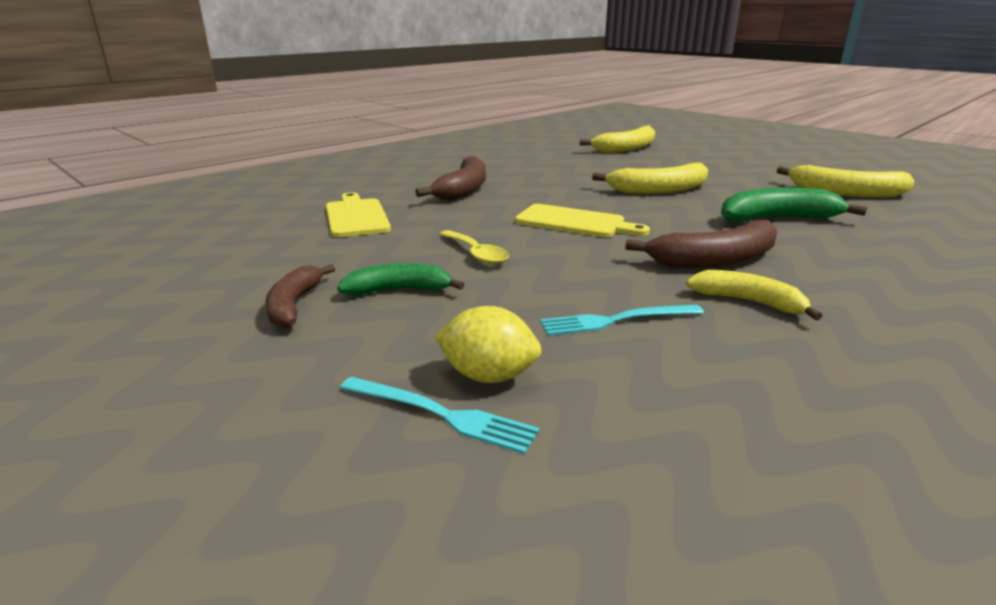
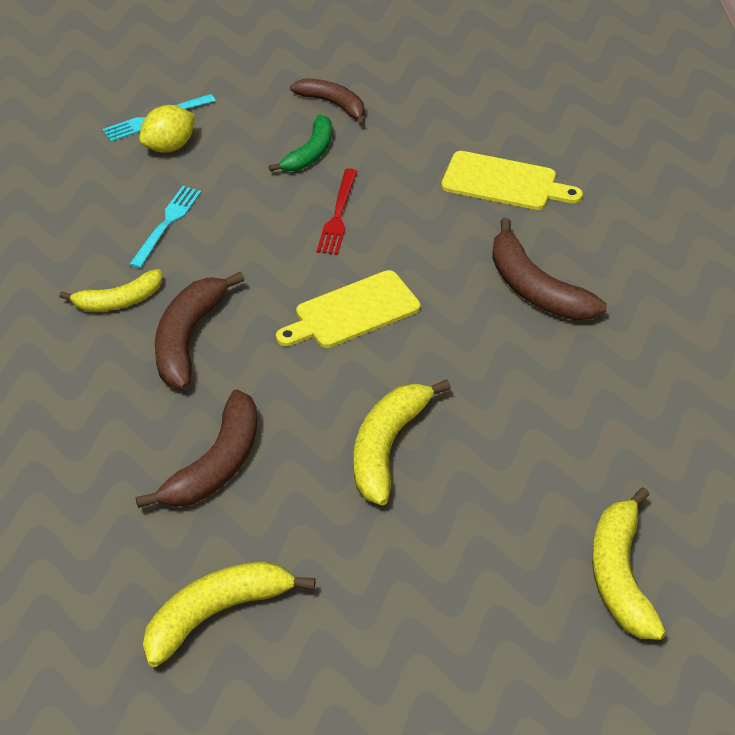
camera: 125 degrees right, 20 degrees up
(476, 254) = (338, 215): yellow spoon -> red fork
(777, 219) = (216, 465): green banana -> brown banana

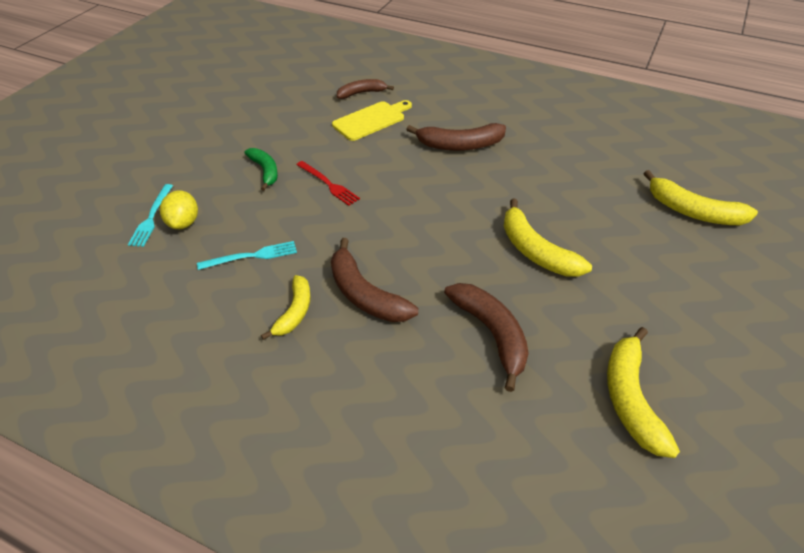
camera: 55 degrees left, 0 degrees up
(166, 224) = (251, 256): turquoise fork -> turquoise fork turned 105 degrees clockwise
(333, 104) = (237, 146): brown banana -> brown banana (361, 93)
(352, 312) = (412, 214): yellow cutting board -> none

